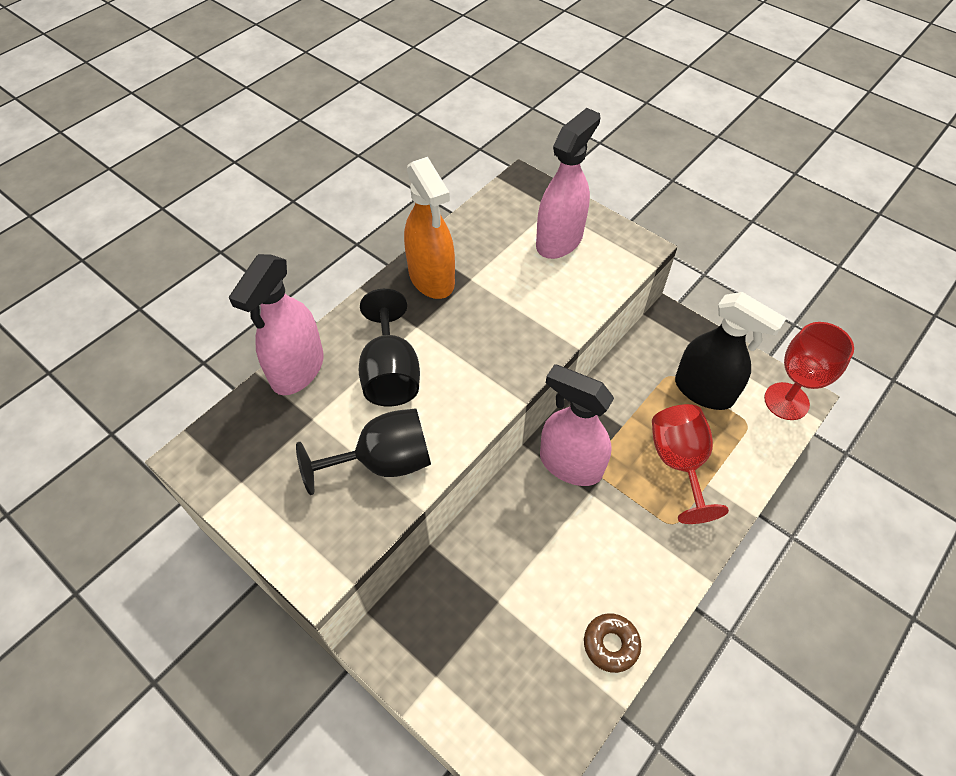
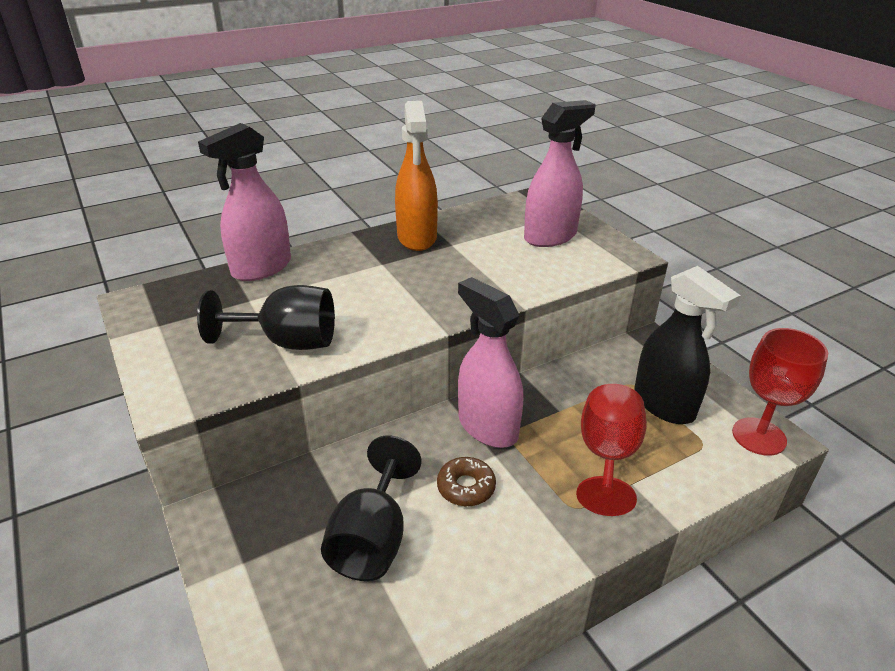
camera: 20 degrees right, 20 degrees down
(391, 373) = (338, 287): black goblet -> black goblet (372, 539)
(611, 644) = (445, 596): brown donut -> brown donut (466, 487)

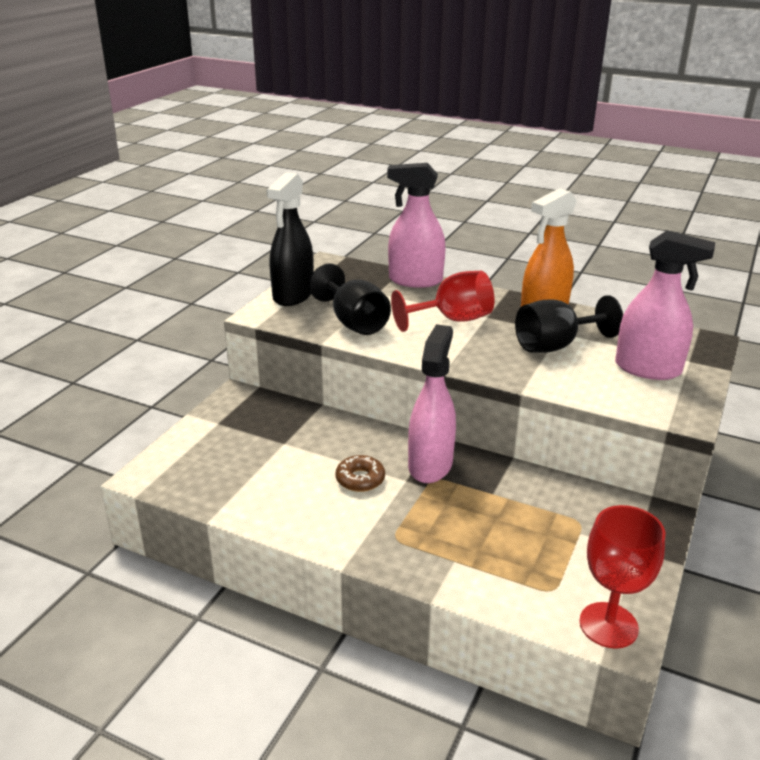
camera: 55 degrees right, 5 degrees down
(372, 539) = (278, 460): black goblet -> black goblet (555, 346)
(607, 457) = (469, 537): red goblet -> red goblet (452, 320)
(664, 405) = (575, 550): black spray bottle -> black spray bottle (293, 295)

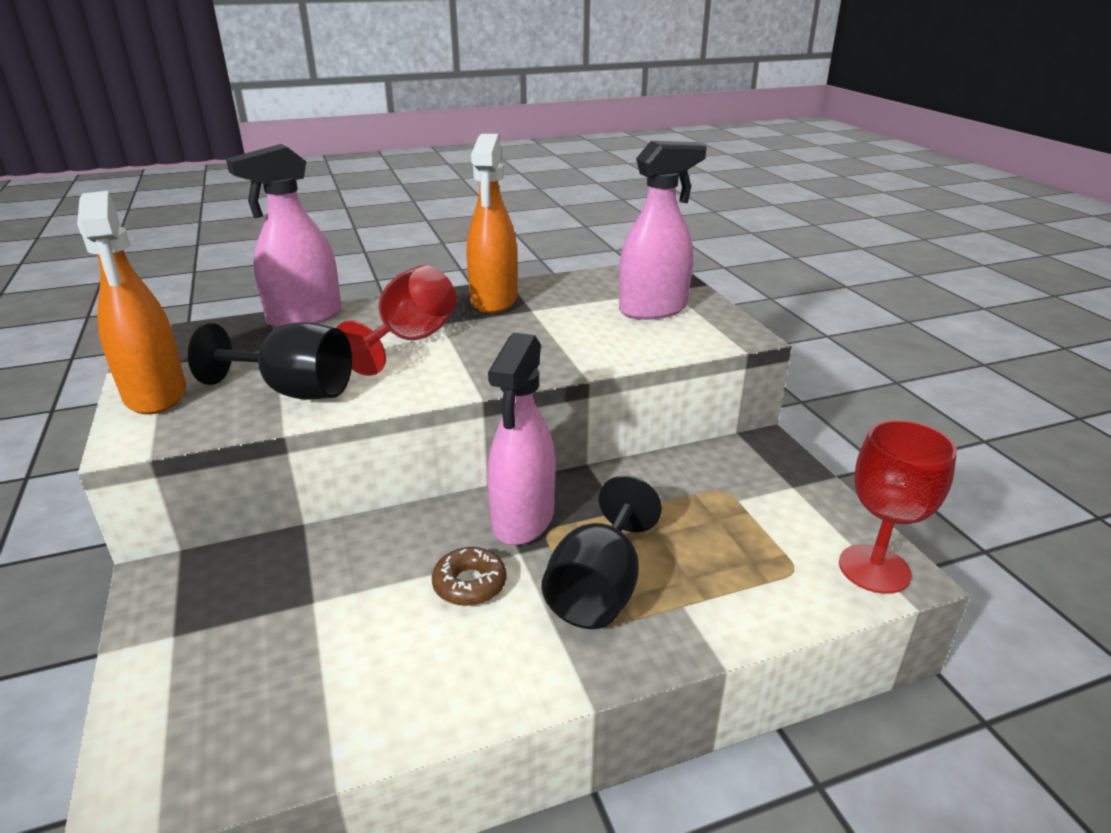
camera: 45 degrees left, 0 degrees up
(293, 295) = (156, 395): black spray bottle -> orange spray bottle
(430, 465) = (523, 519): pink spray bottle -> pink spray bottle turned 135 degrees counterclockwise
(555, 346) = (549, 323): black goblet -> black goblet (599, 589)

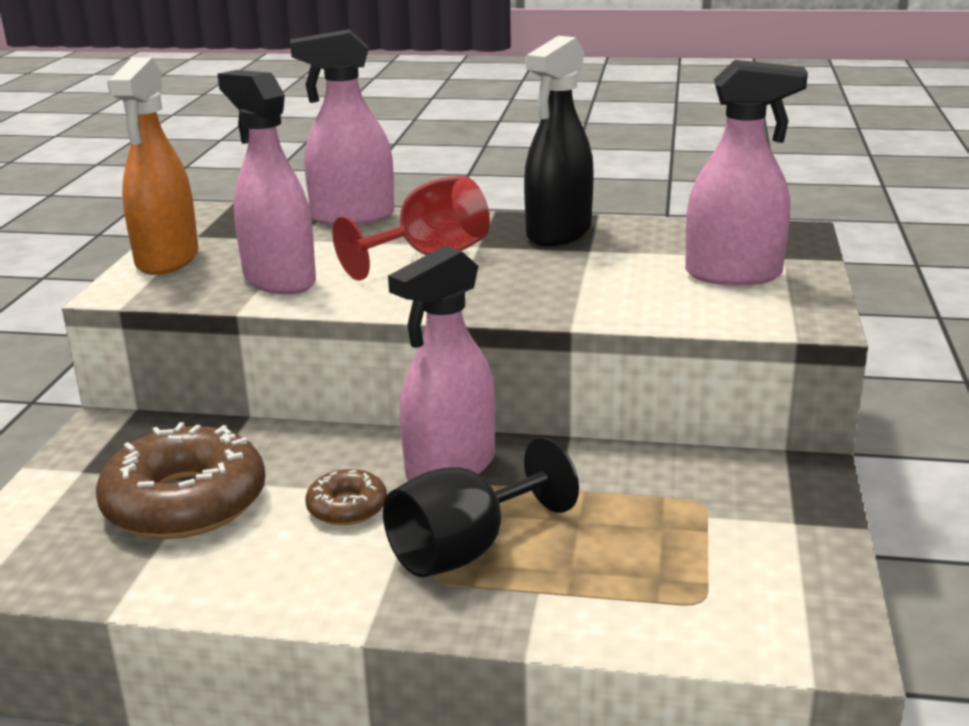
camera: 30 degrees right, 5 degrees down
(294, 391) = (279, 280): black goblet -> pink spray bottle
(314, 631) = (185, 502): none -> brown donut
(494, 300) = (558, 233): orange spray bottle -> black spray bottle
(874, 569) = (803, 630): red goblet -> none

